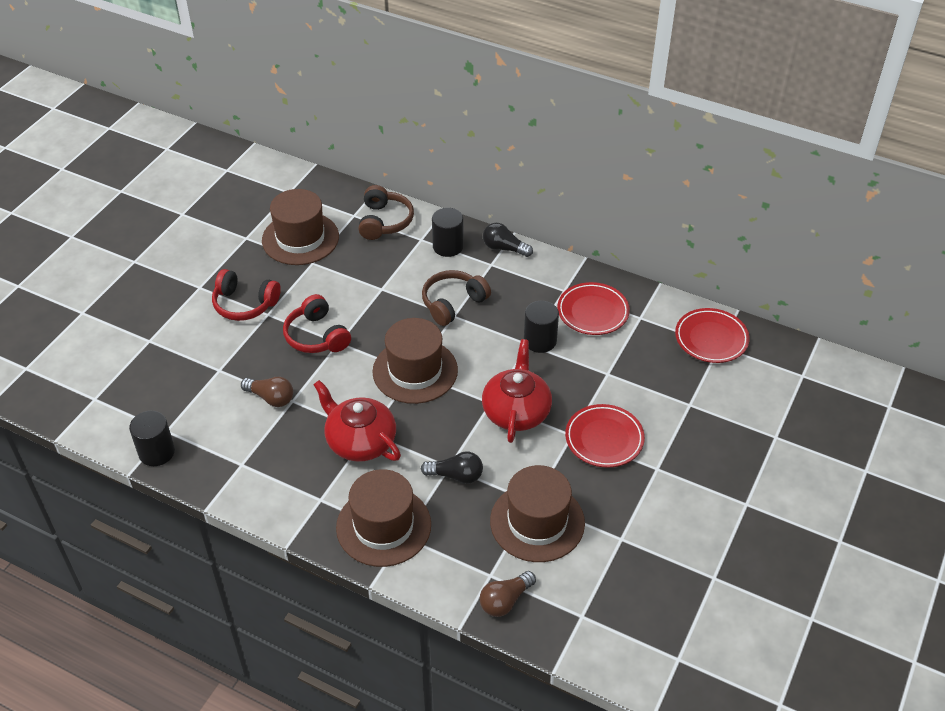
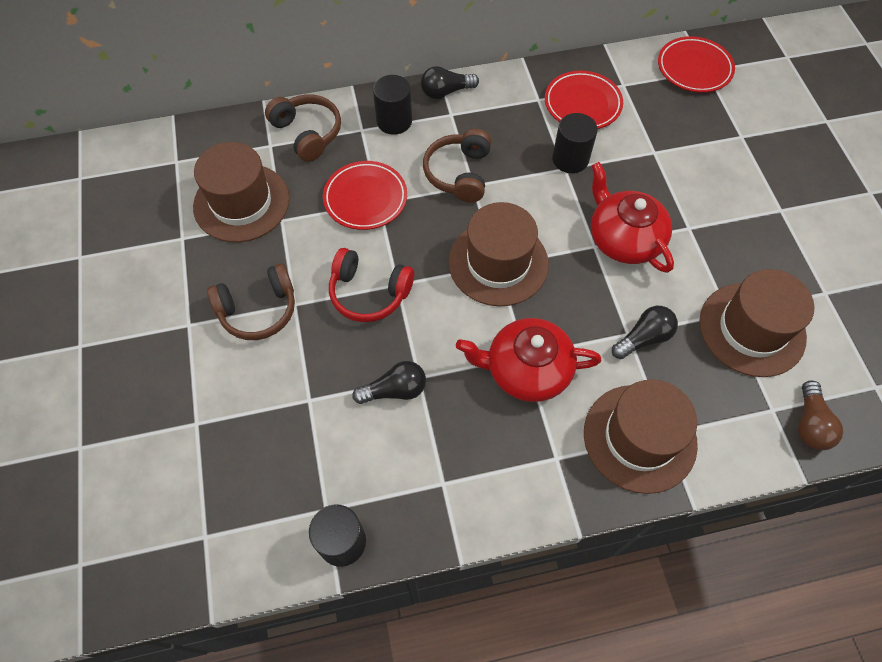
camera: 40 degrees left, 15 degrees up
(244, 304) = (258, 310): red headphones -> brown headphones
(271, 398) = (395, 390): brown light bulb -> black light bulb
(604, 439) = (716, 213): red plate -> red plate (365, 198)

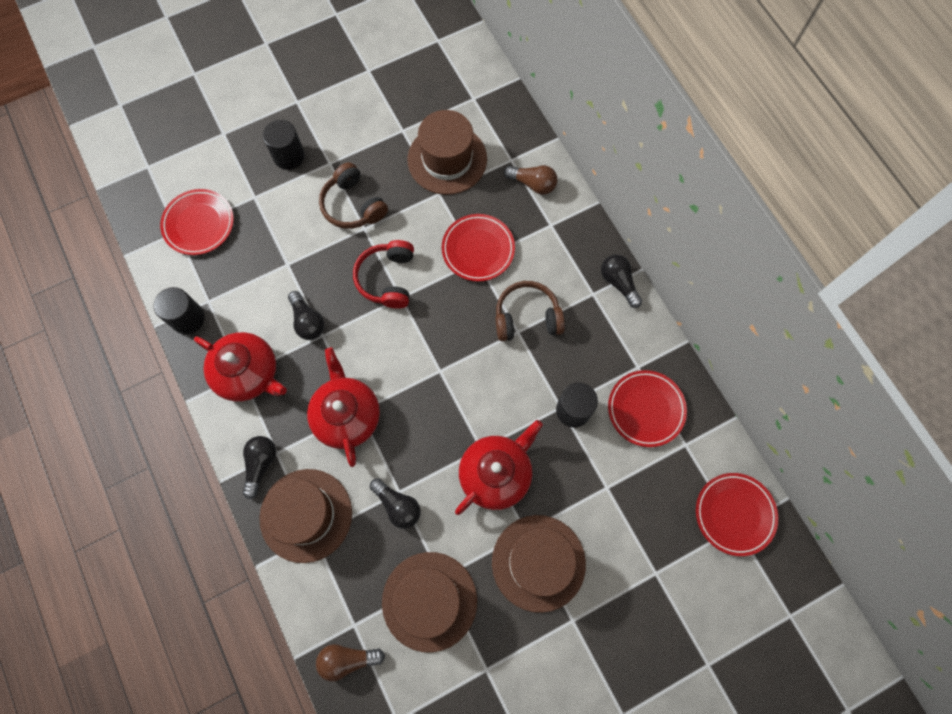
camera: 75 degrees right, 10 degrees up
(206, 503) = (199, 224): none -> red plate
(307, 133) = (533, 184): brown headphones -> brown light bulb
(394, 121) = (569, 248): black cylinder -> black cylinder (289, 156)
(443, 474) = (248, 373): none -> red teapot
(498, 263) = (442, 371): brown hat -> brown hat (538, 562)
(567, 479) = (261, 464): none -> black light bulb

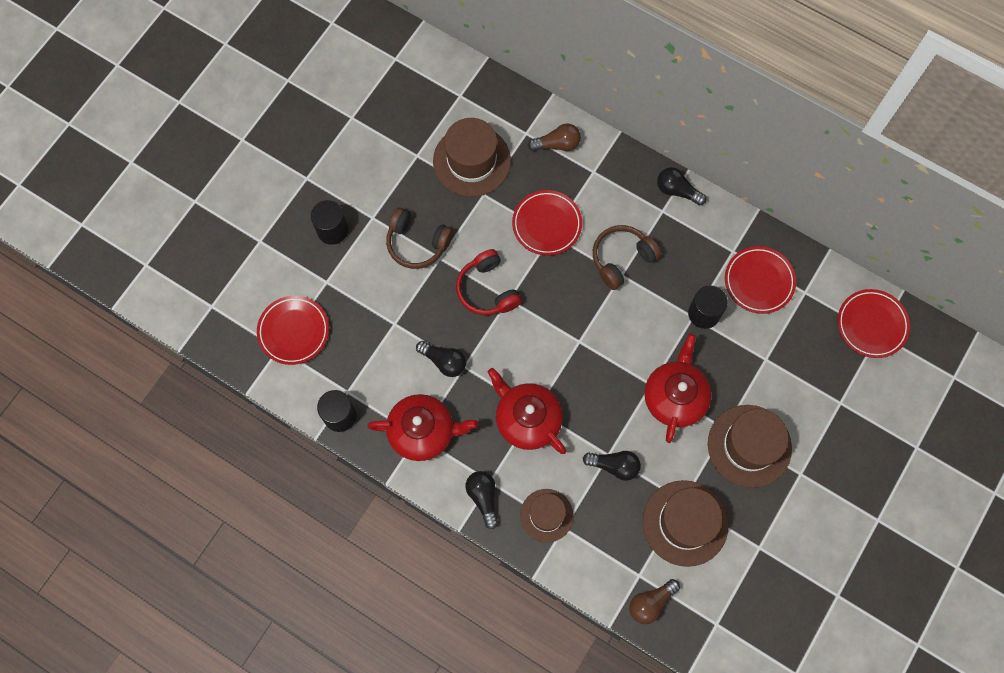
camera: 30 degrees left, 0 degrees up
(306, 515) = (546, 515): brown hat -> brown hat, size x0.63

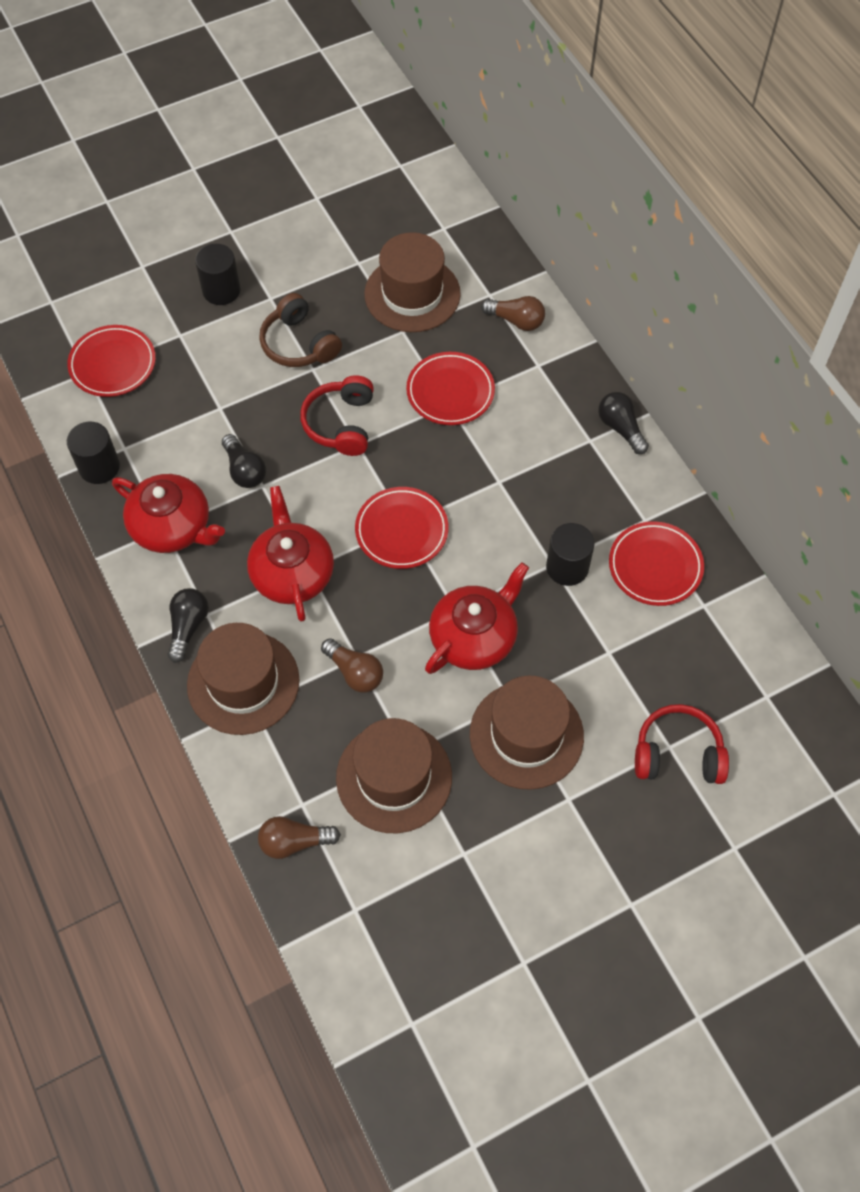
camera: 30 degrees right, 10 degrees down
(546, 515) = (243, 682): brown hat -> brown hat, size x1.60
(614, 466) = (355, 672): black light bulb -> brown light bulb
(622, 259) = (510, 466): brown headphones -> none
(848, 404) = (677, 754): none -> red headphones
(871, 325) = (764, 681): red plate -> red plate (401, 530)

